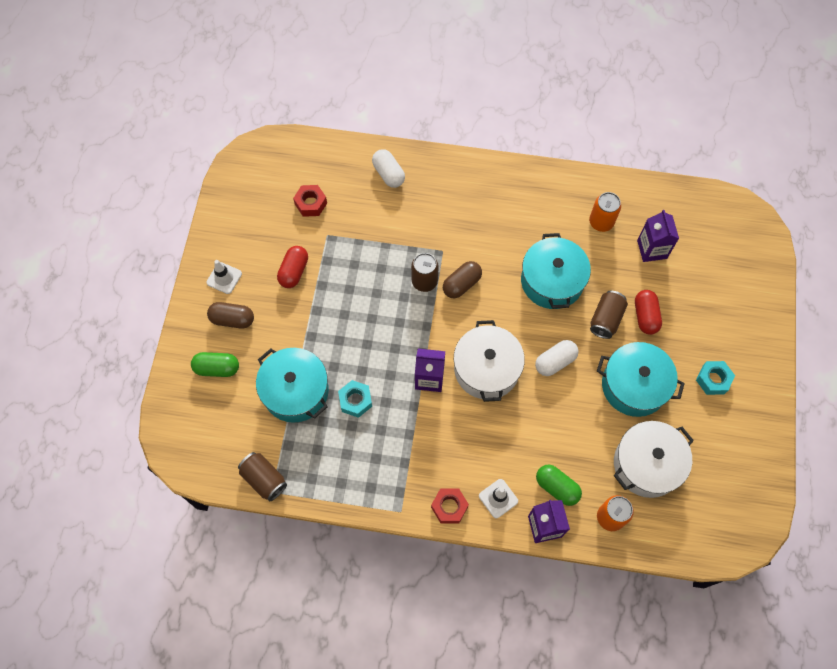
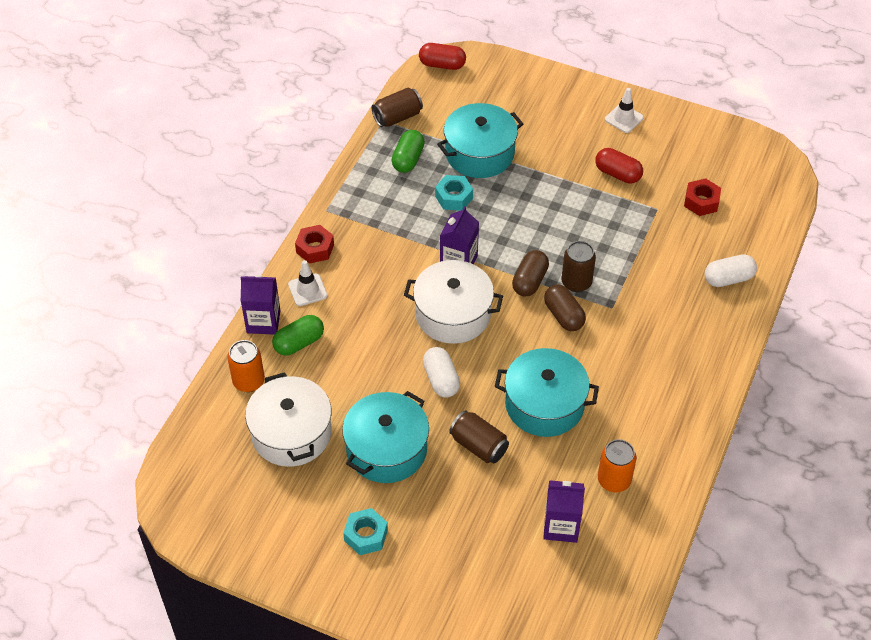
camera: 105 degrees right, 15 degrees down
(217, 368) = (523, 100): green capsule -> green capsule (408, 159)
(232, 319) = (574, 118): brown capsule -> brown capsule (529, 281)
(645, 316) = (470, 489): red capsule -> red capsule (442, 65)

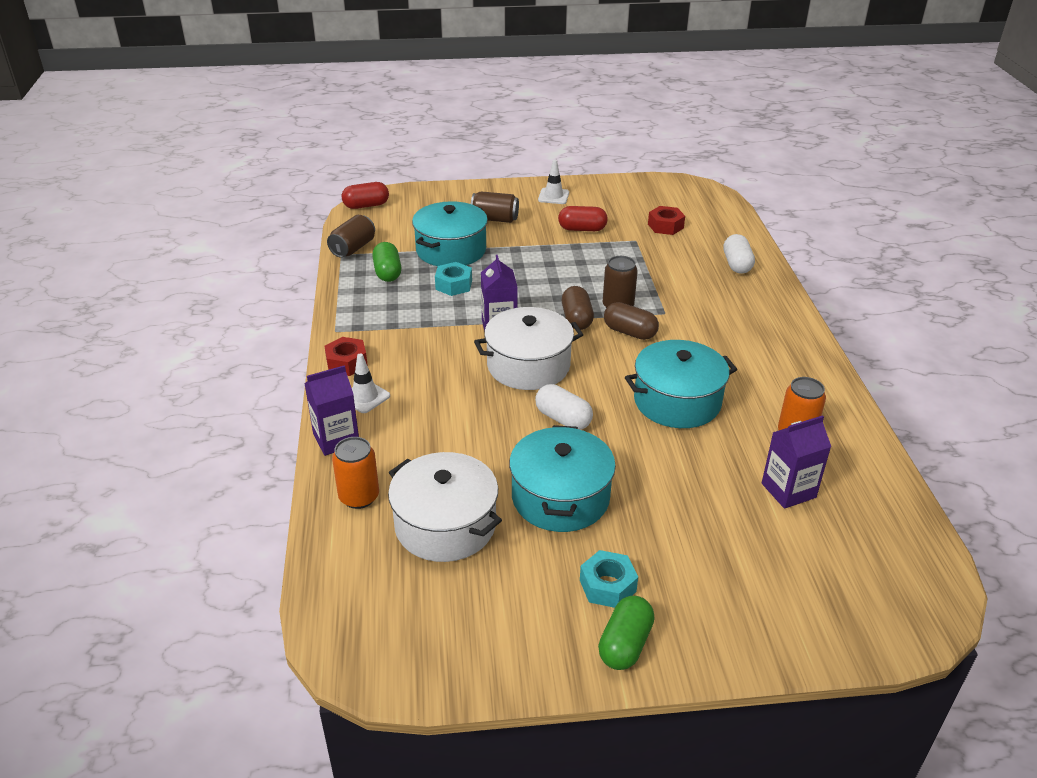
camera: 30 degrees left, 15 degrees down
(299, 343) = (390, 443): green capsule -> green capsule (625, 644)
(479, 446) = (648, 457): brown can -> brown can (495, 219)
(728, 278) = (737, 264): white capsule -> white capsule turned 45 degrees counterclockwise

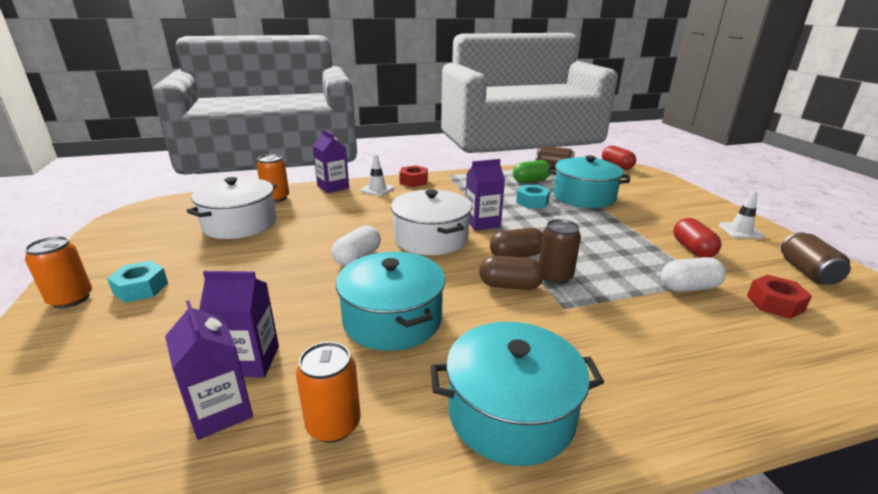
camera: 80 degrees right, 10 degrees down
(495, 219) = (656, 208): brown can -> brown can (807, 272)
(560, 497) = (255, 262): turquoise pot -> turquoise pot (511, 412)
(625, 644) = (71, 299): green capsule -> orange can
(629, 332) = (510, 285): brown capsule -> brown capsule turned 75 degrees clockwise
(732, 481) = (250, 361): none -> purple carton
(737, 264) = (745, 371): white capsule -> white capsule (688, 287)

